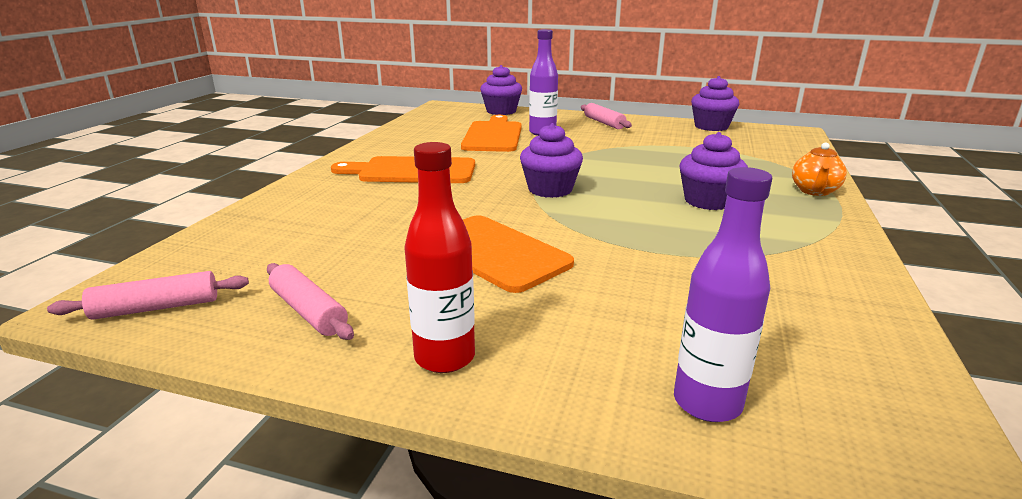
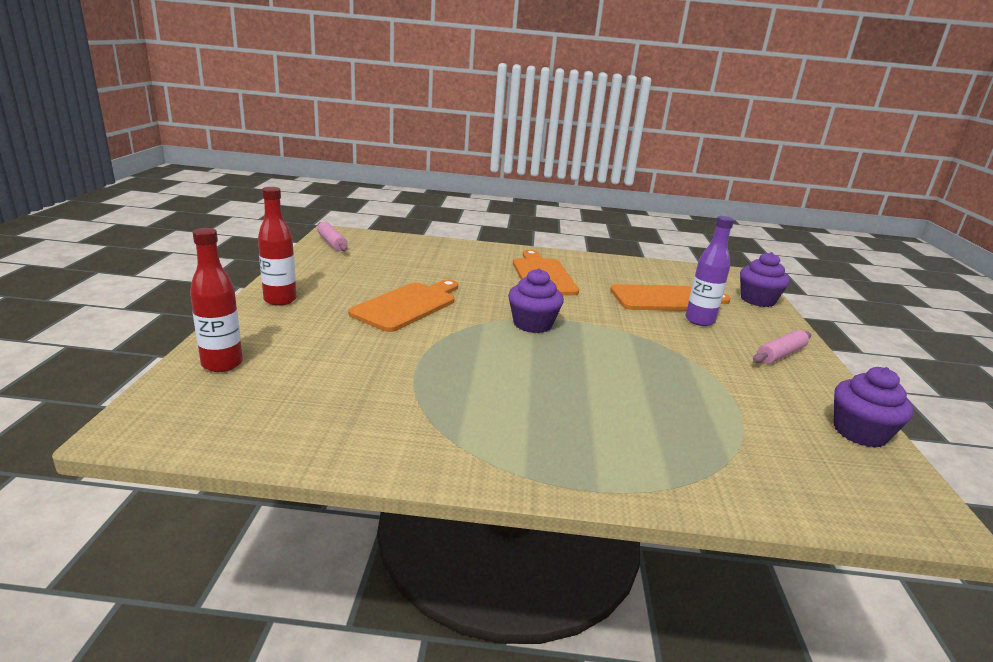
camera: 75 degrees right, 0 degrees up
(308, 311) = (327, 269): pink rolling pin -> none
(707, 403) = (222, 364): purple bottle -> red bottle
(708, 201) = (543, 397): purple cupcake -> none
(814, 191) = (619, 477): orange teapot -> none

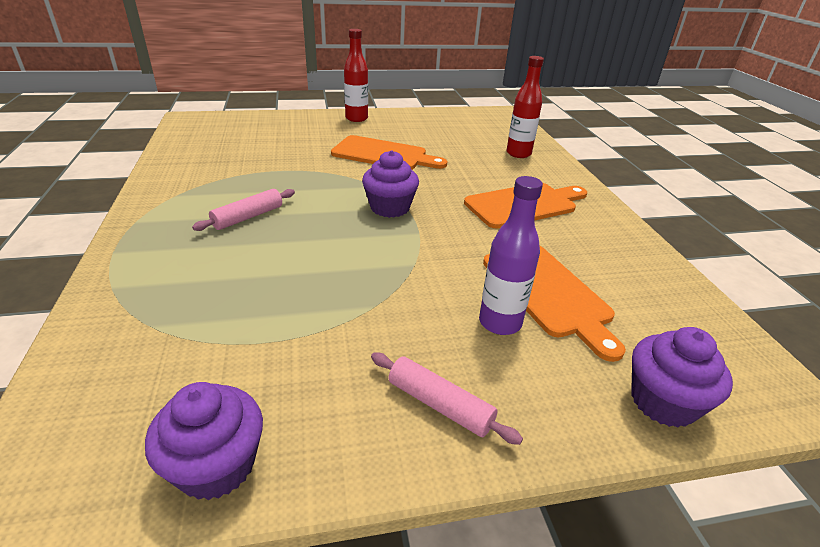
camera: 75 degrees right, 10 degrees up
(222, 364) = (259, 121): red bottle -> red bottle (518, 154)
(332, 243) = (480, 115): pink rolling pin -> pink rolling pin (248, 217)

